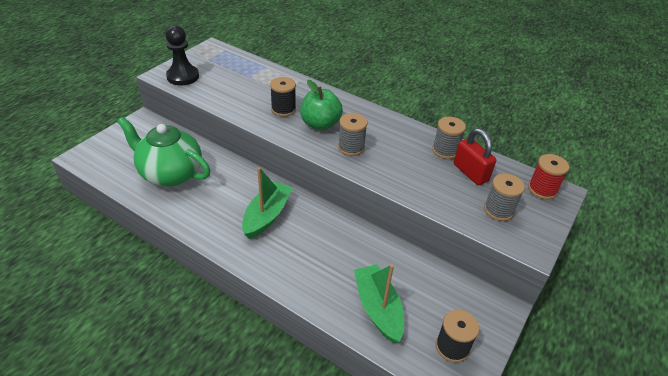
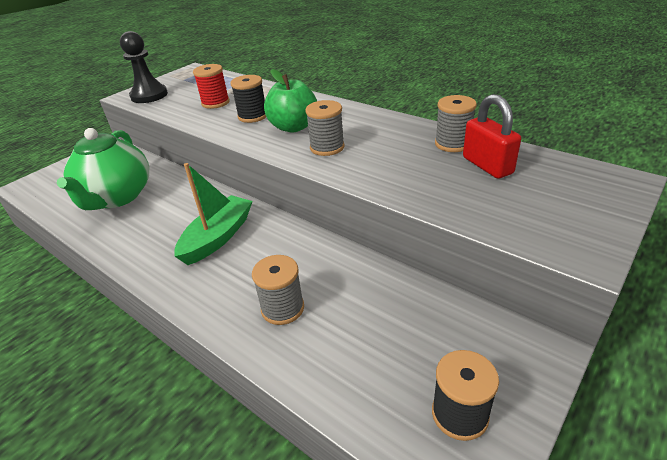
camera: 10 degrees right, 5 degrees down
(170, 173) = (117, 197): green teapot -> green teapot turned 120 degrees counterclockwise
(378, 308) = (346, 354): green boat -> none
(498, 210) = (529, 207): grey spool -> grey spool (282, 308)
(542, 189) = (595, 179): red spool -> red spool (215, 103)

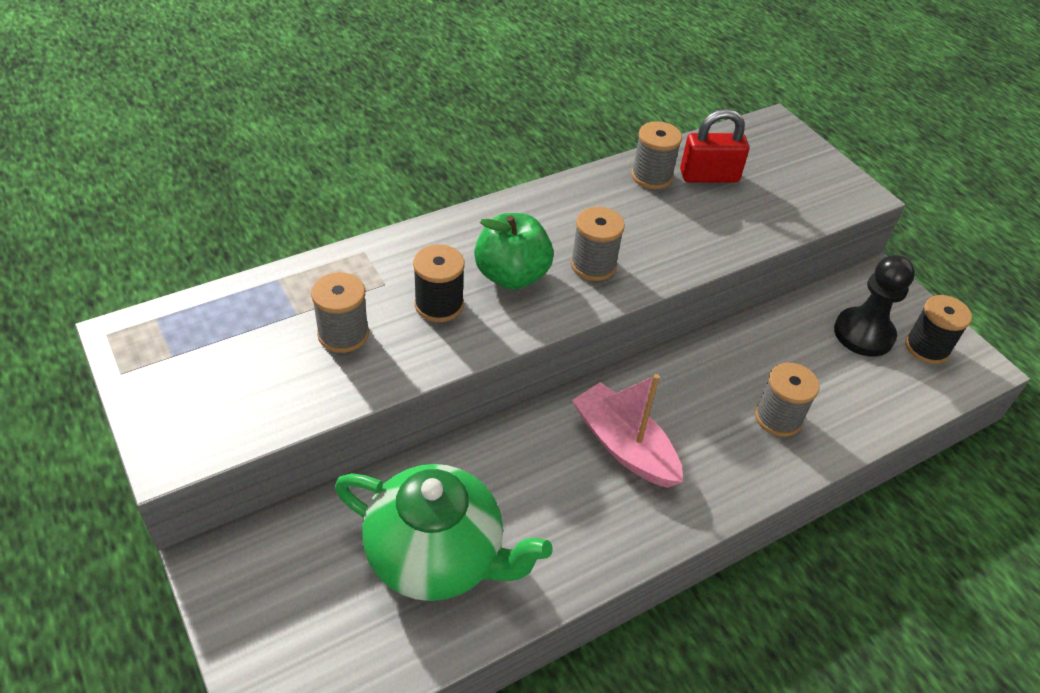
camera: 75 degrees left, 10 degrees up
(149, 95) = (210, 417): black pawn -> black pawn (863, 334)
(215, 103) = (343, 334): red spool -> grey spool
(218, 237) = (624, 446): green boat -> pink boat

